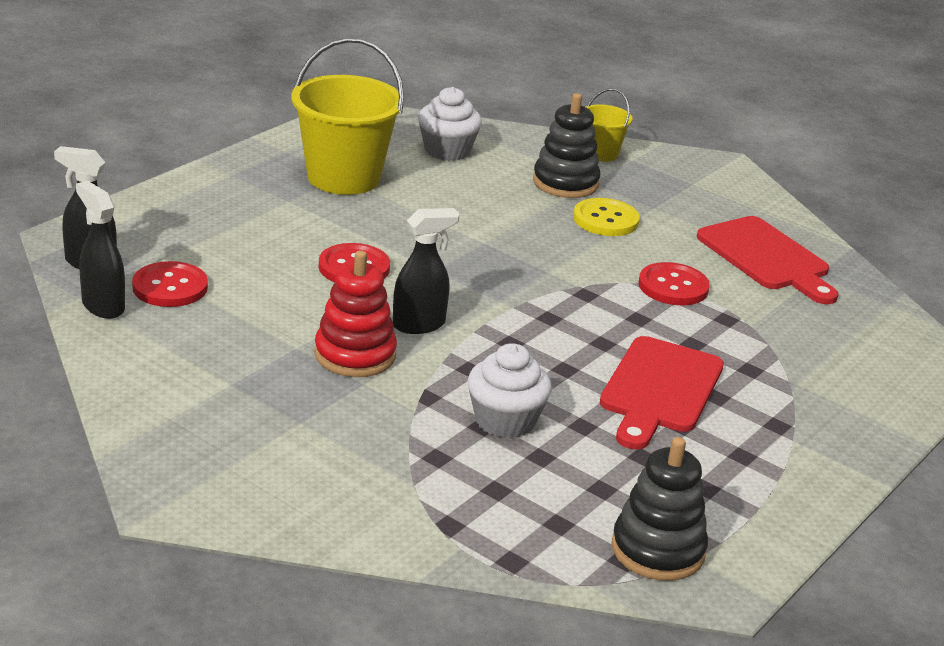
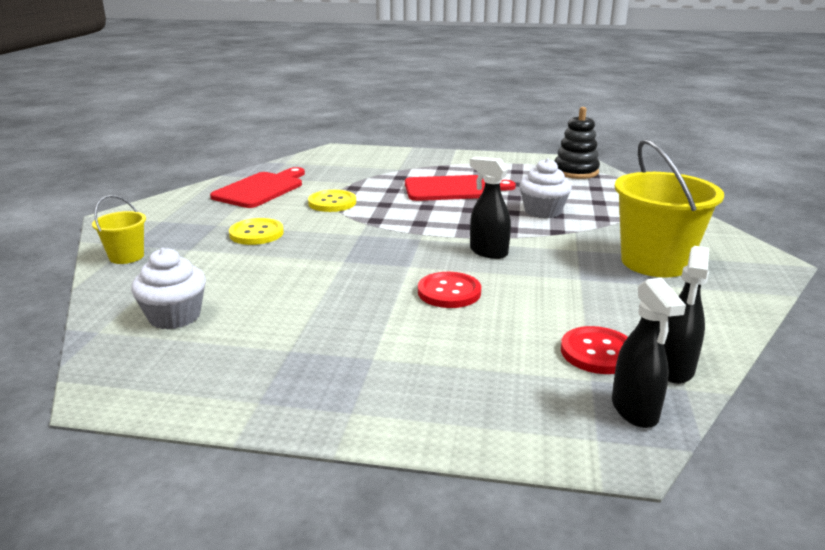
camera: 115 degrees left, 5 degrees down
(343, 177) = (290, 347): yellow bucket -> yellow bucket (655, 262)
(355, 355) = (555, 260): red stacking toy -> none
(565, 183) = (202, 257): black stacking toy -> none
(673, 287) = (332, 203): red button -> yellow button

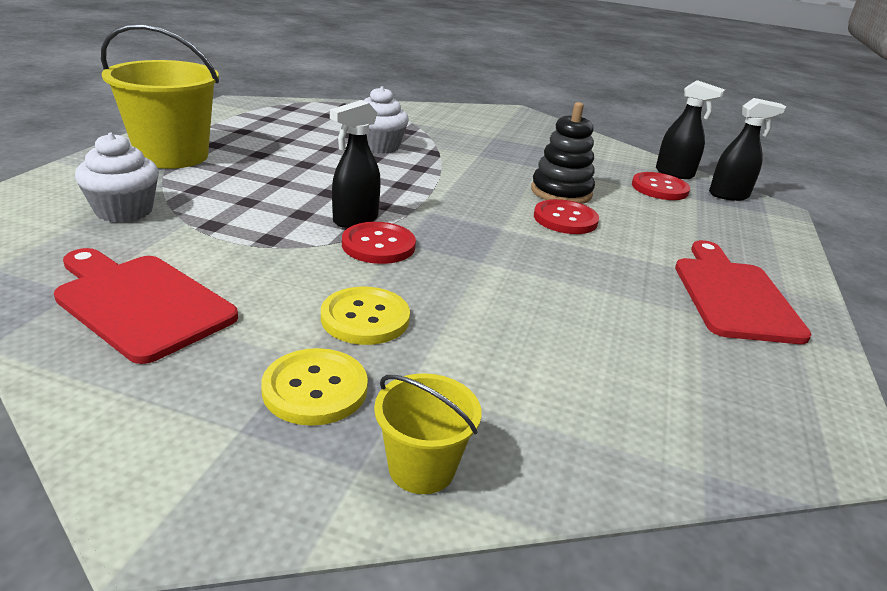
camera: 85 degrees left, 5 degrees up
(175, 316) = (645, 396): white cupcake -> white cupcake (124, 211)
(332, 203) = (268, 247): yellow button -> yellow button (315, 389)
(351, 228) = (378, 245): none -> red button
(452, 189) = (276, 170): red cutting board -> red cutting board (733, 295)
(488, 252) = (475, 187): black spray bottle -> black spray bottle (355, 220)
(575, 172) = (272, 110): black stacking toy -> black stacking toy (561, 192)
(655, 262) = (510, 138): yellow bucket -> yellow bucket (172, 156)

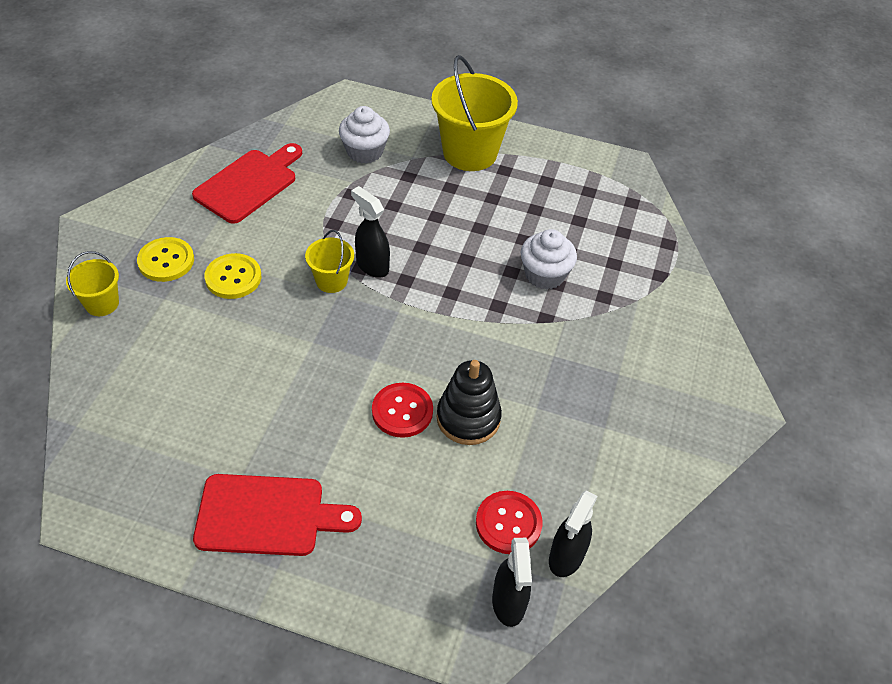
camera: 90 degrees right, 20 degrees up
(378, 245) = (331, 281): red button -> yellow bucket

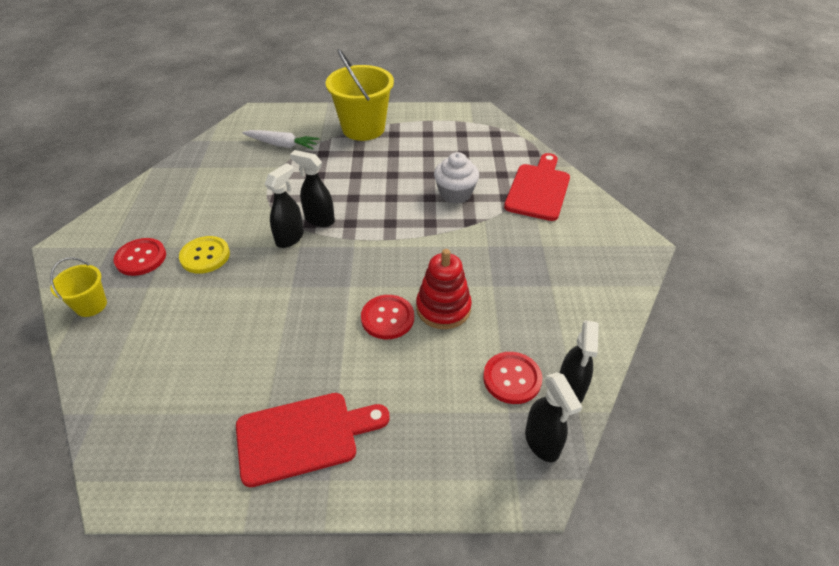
camera: 15 degrees left, 5 degrees down
(166, 261) = (141, 258): yellow button -> red button
(249, 184) = (195, 186): red cutting board -> red cutting board (538, 189)
(331, 281) = (290, 238): yellow bucket -> black spray bottle
(364, 152) = (282, 145): white cupcake -> white carrot
(468, 418) = (443, 308): black stacking toy -> red stacking toy

